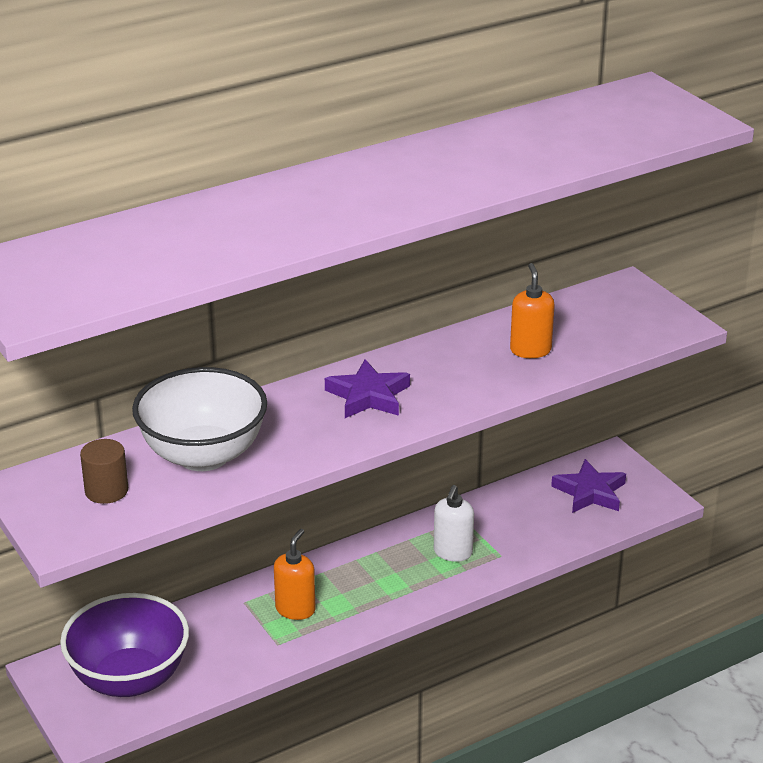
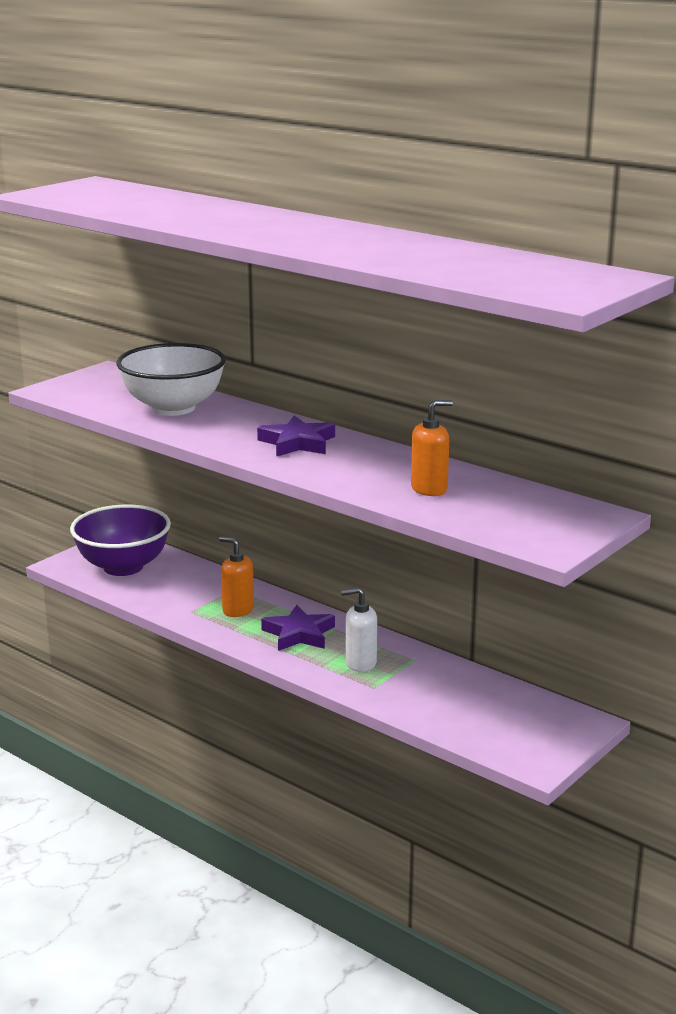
camera: 70 degrees right, 10 degrees down
(106, 491) = (112, 391): brown cylinder -> none
(295, 609) = (238, 610): orange soap dispenser -> orange soap dispenser turned 150 degrees counterclockwise
(590, 492) = (513, 719): purple star -> purple star (299, 634)

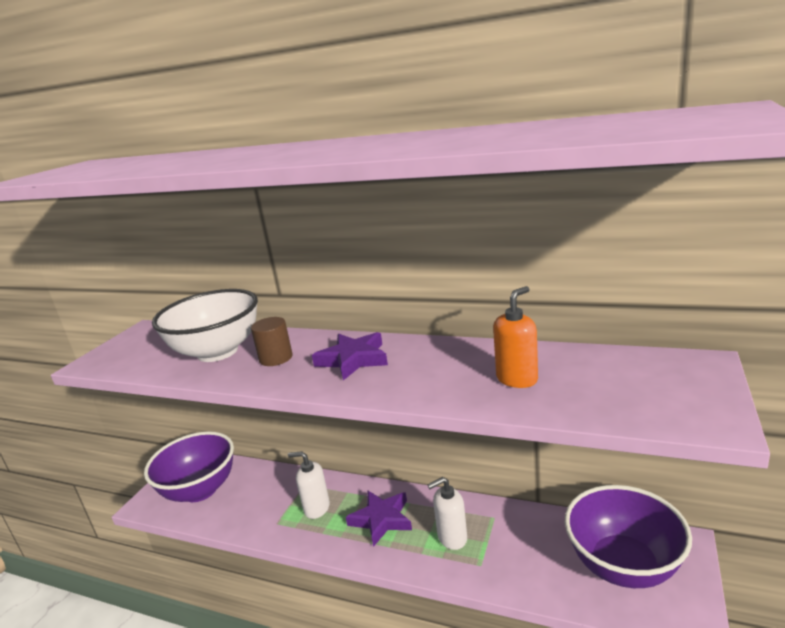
camera: 15 degrees left, 0 degrees up
(226, 426) = (276, 358): none -> brown cylinder
(238, 610) = (316, 508): orange soap dispenser -> white soap dispenser
(512, 721) = (623, 566): none -> purple bowl

